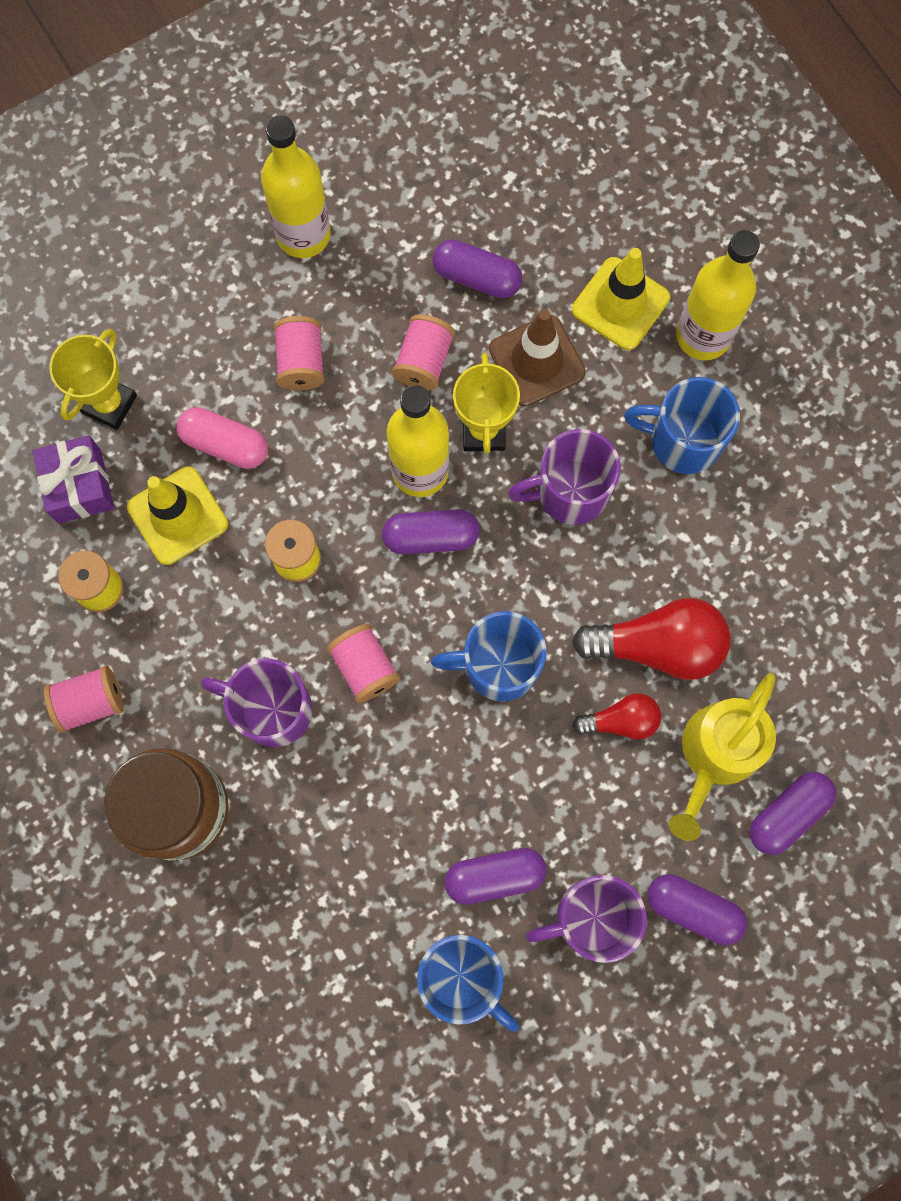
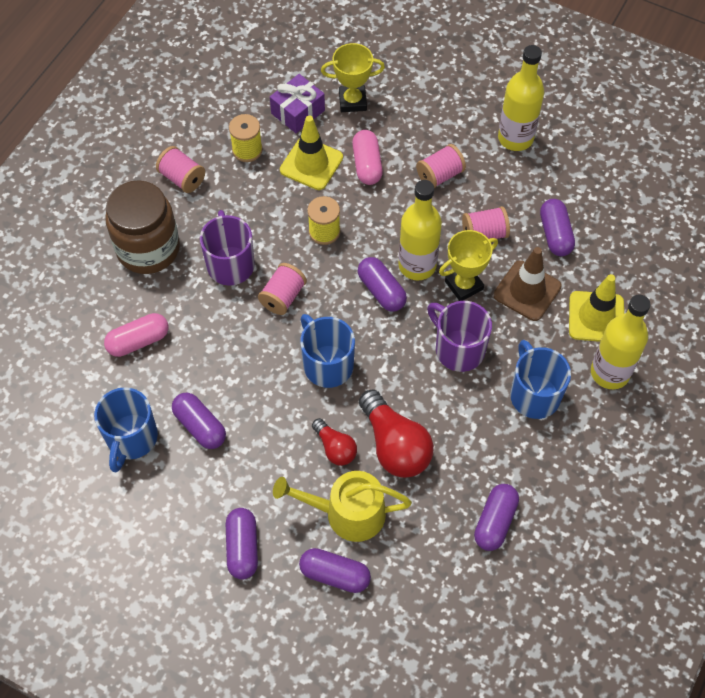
camera: 60 degrees right, 15 degrees down
(319, 895) = (138, 341): none -> pink capsule
(590, 918) = (204, 491): purple mug -> none
(820, 586) = (495, 521): none -> purple capsule

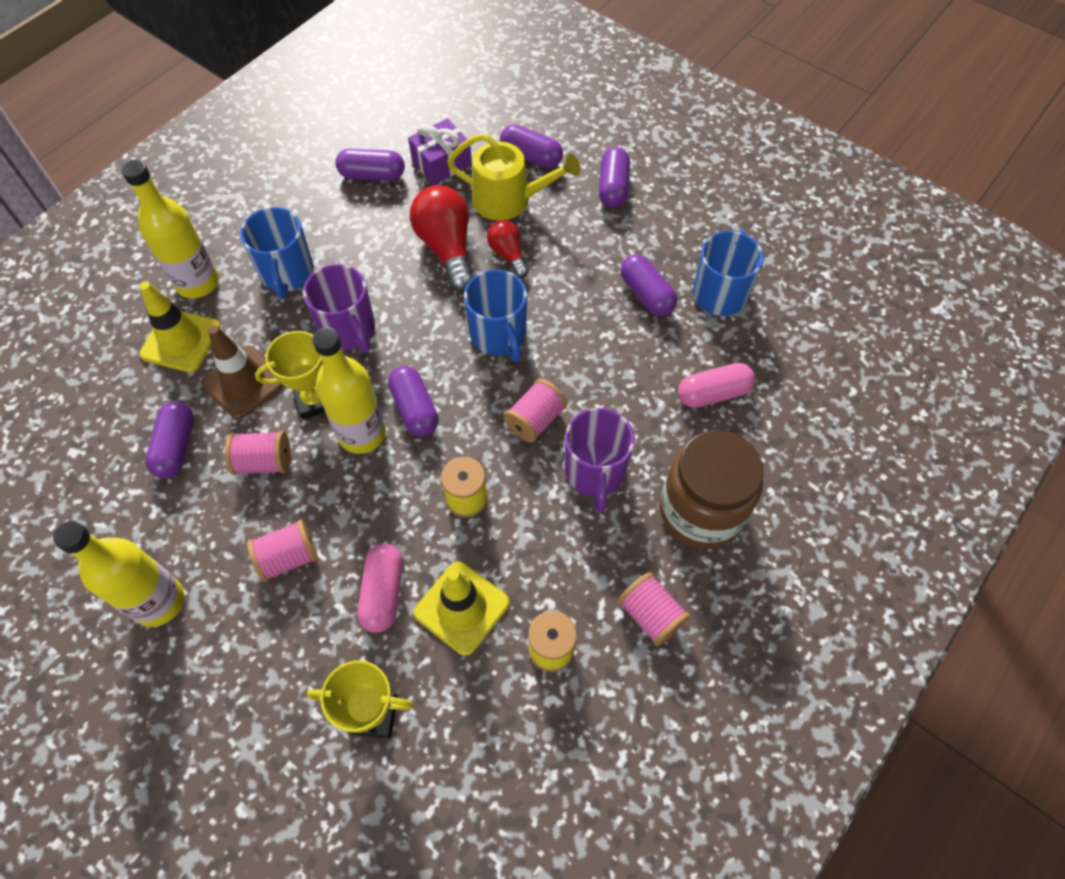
camera: 170 degrees left, 0 degrees up
(298, 112) = (463, 708): purple gift -> purple gift (442, 163)
(495, 521) = (372, 175): purple capsule -> purple capsule turned 60 degrees clockwise

